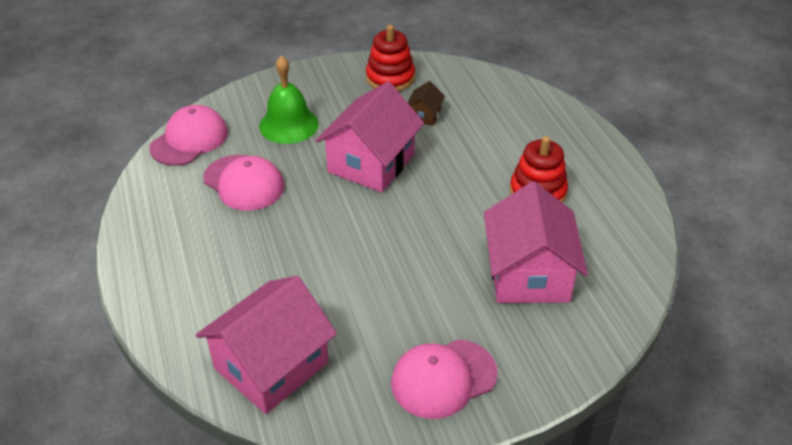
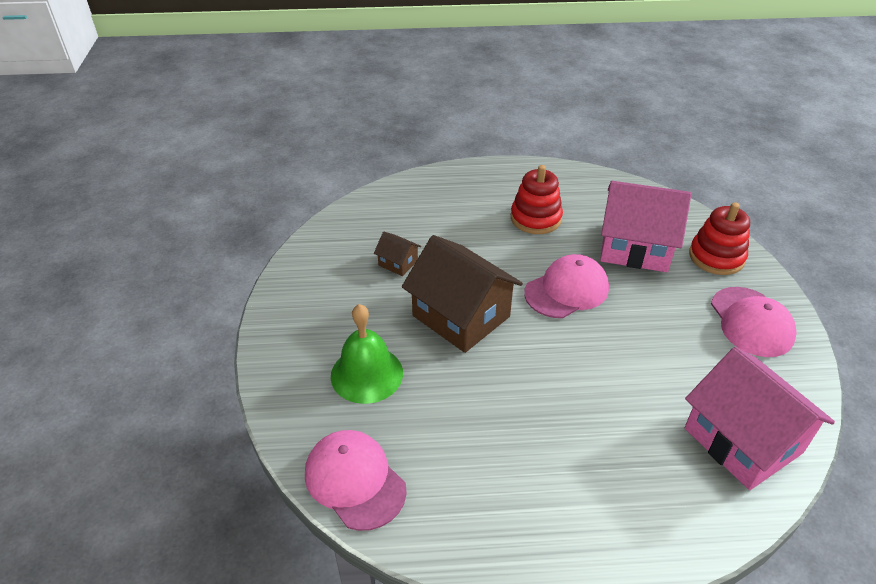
camera: 75 degrees left, 0 degrees up
(244, 183) = (460, 431): pink cap -> pink cap (566, 290)
(371, 163) = (461, 316): pink house -> brown house
(390, 78) = (321, 275): red stacking toy -> red stacking toy (716, 257)

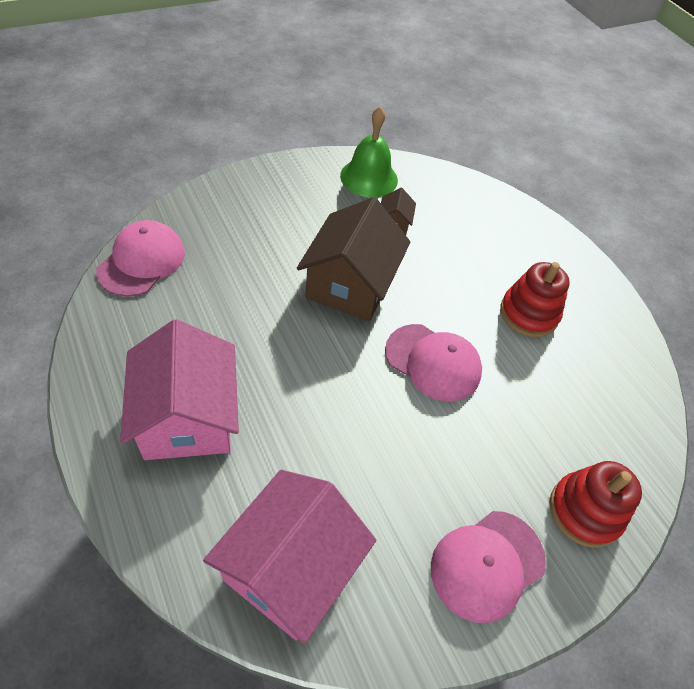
camera: 60 degrees right, 10 degrees up
(367, 374) = (251, 239): green bell -> green bell (369, 177)
(635, 247) = (544, 417): pink house -> pink house (187, 417)

